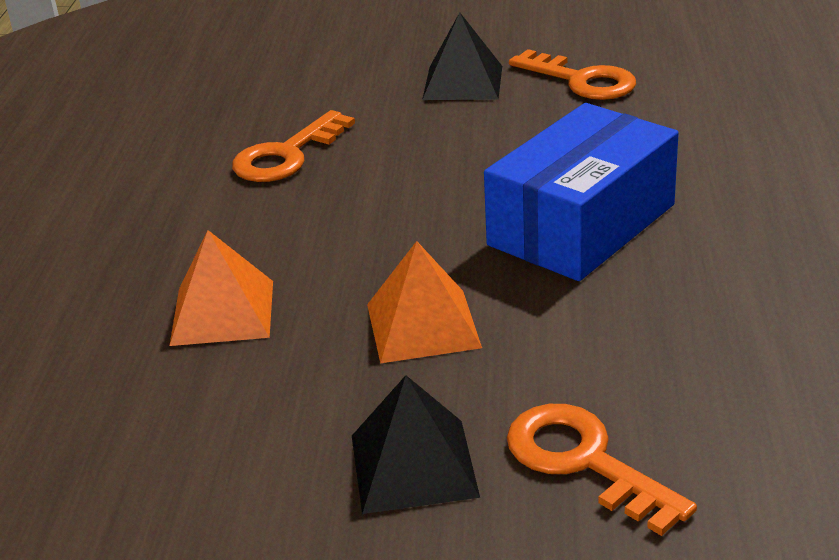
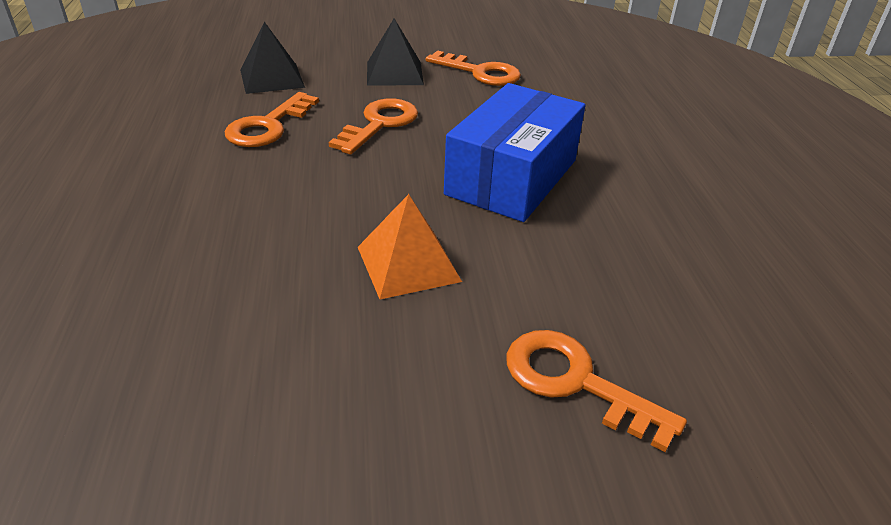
camera: 15 degrees left, 5 degrees up
(222, 312) = (232, 259): orange pyramid -> none
(413, 465) = (430, 397): black pyramid -> black pyramid (272, 78)
(427, 153) = (380, 124): none -> orange key

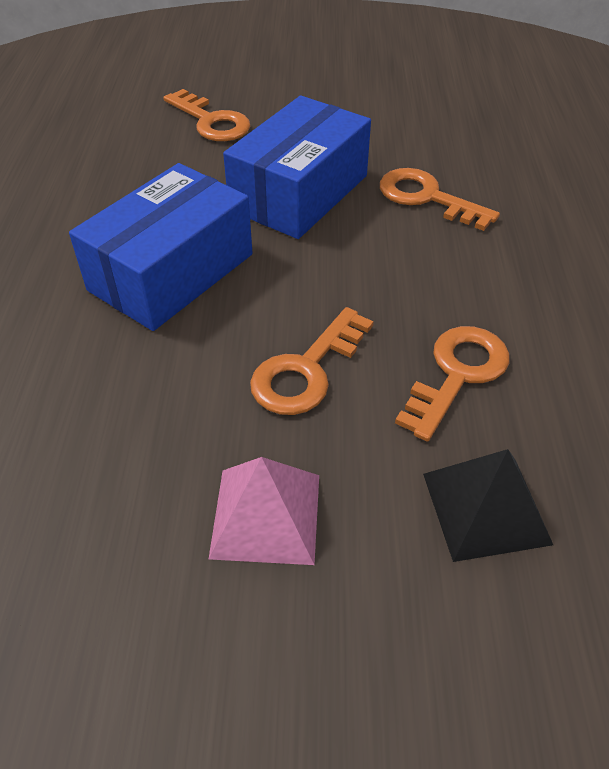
camera: 170 degrees left, 10 degrees up
(394, 73) = (266, 515): black pyramid -> pink pyramid
(408, 263) = (299, 193): orange pyramid -> blue box
(480, 73) = (107, 508): orange key -> orange key (426, 197)

